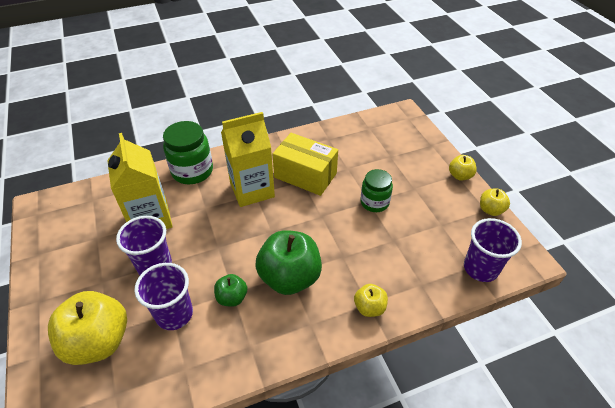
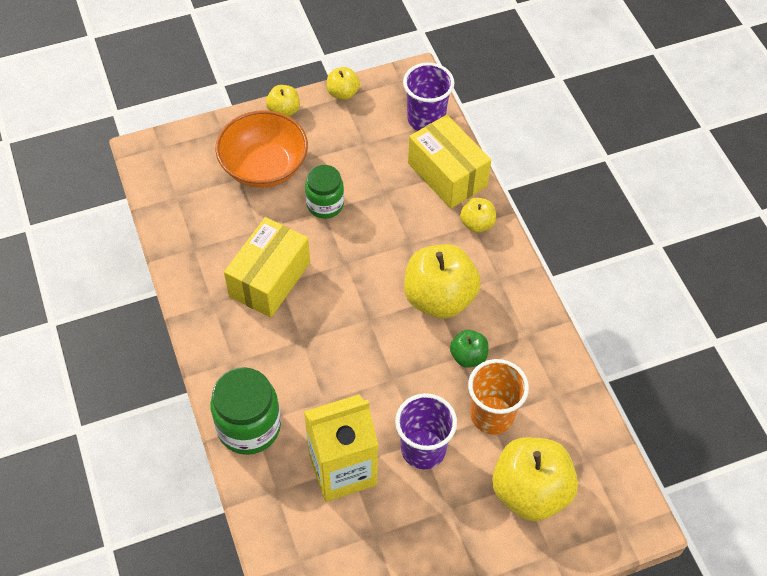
camera: 90 degrees left, 10 degrees up
(174, 314) = (492, 415): purple cup -> orange cup
(252, 190) = (294, 344): yellow carton -> none
(289, 277) = (439, 298): green apple -> yellow apple
(403, 168) = (264, 167): none -> orange bowl
(421, 284) = (447, 174): none -> yellow box

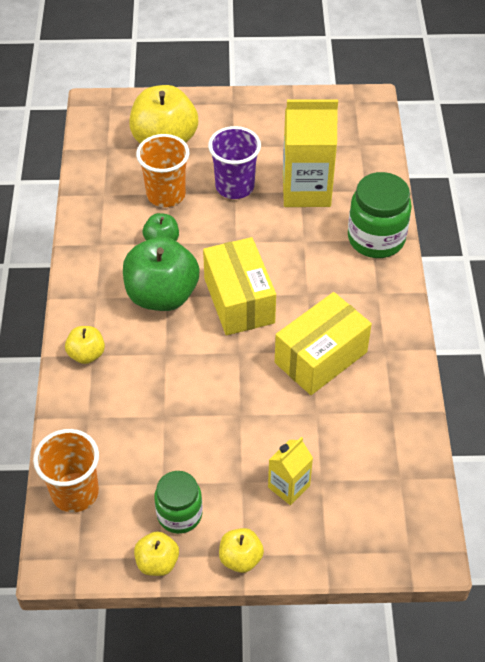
camera: 160 degrees left, 5 degrees down
(264, 167) = (289, 486): orange bowl -> yellow carton
(325, 204) = (235, 420): green jar -> green jar (179, 514)
(426, 120) = (75, 492): purple cup -> orange cup
(439, 298) = (162, 295): yellow apple -> green apple
(447, 174) = (87, 416): yellow box -> yellow box (239, 300)

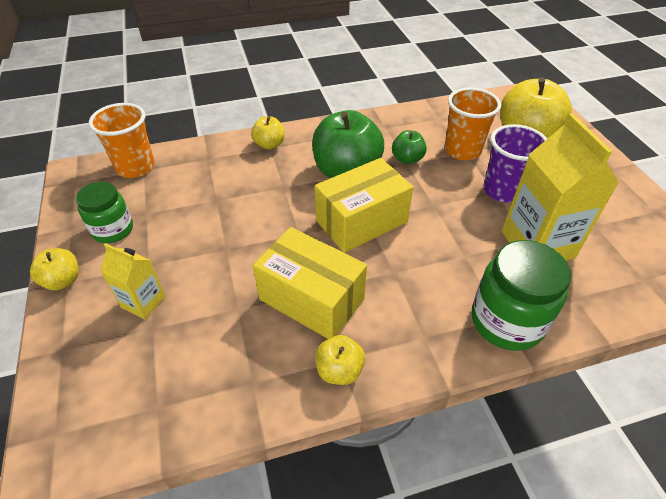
camera: 75 degrees right, 5 degrees down
(157, 562) = (65, 226): yellow apple -> yellow apple (339, 370)

